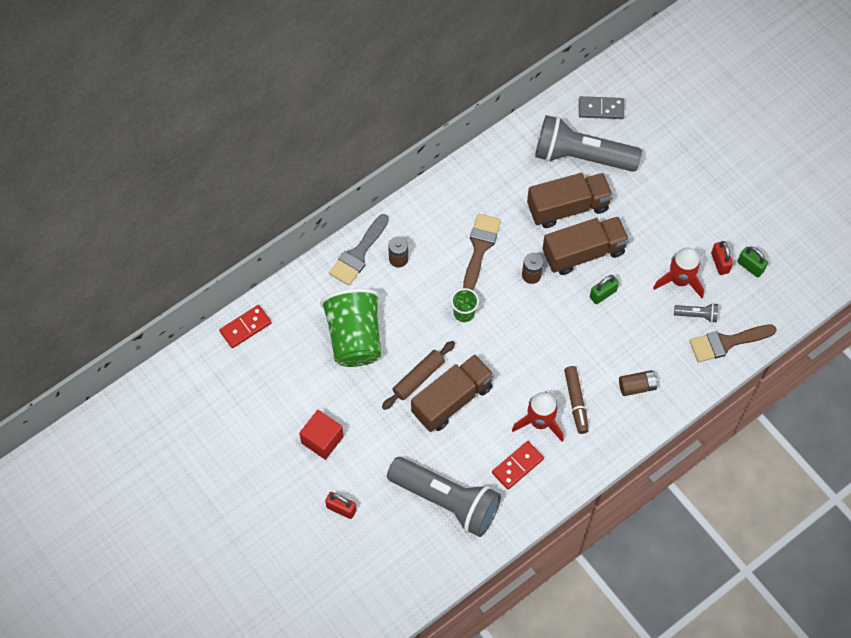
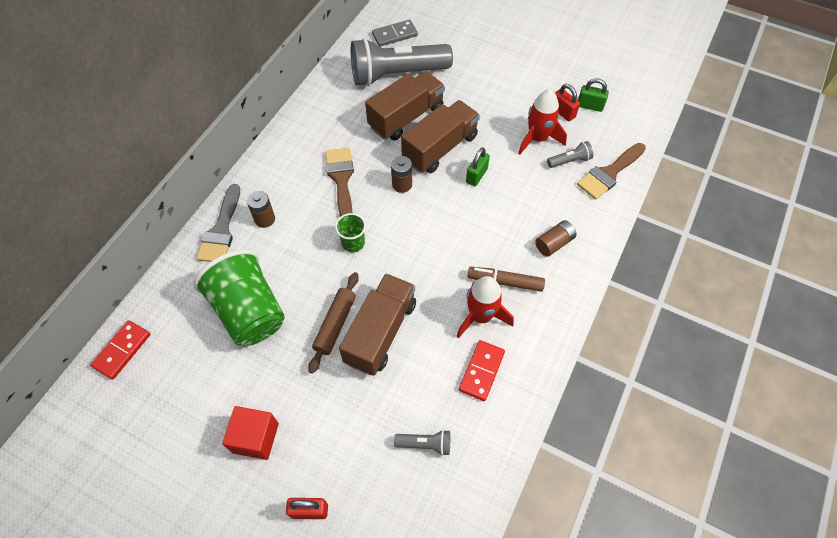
camera: 25 degrees left, 5 degrees down
(446, 500) = (425, 444): grey flashlight -> grey flashlight, size x0.41
(576, 402) = (505, 282): brown marker -> brown marker turned 135 degrees clockwise

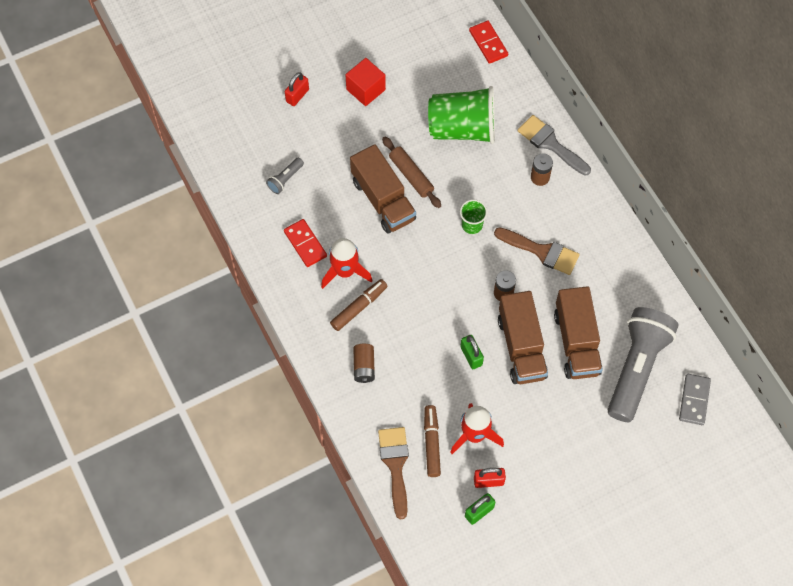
camera: 125 degrees right, 5 degrees up
(569, 161) = (432, 443): grey flashlight -> brown marker

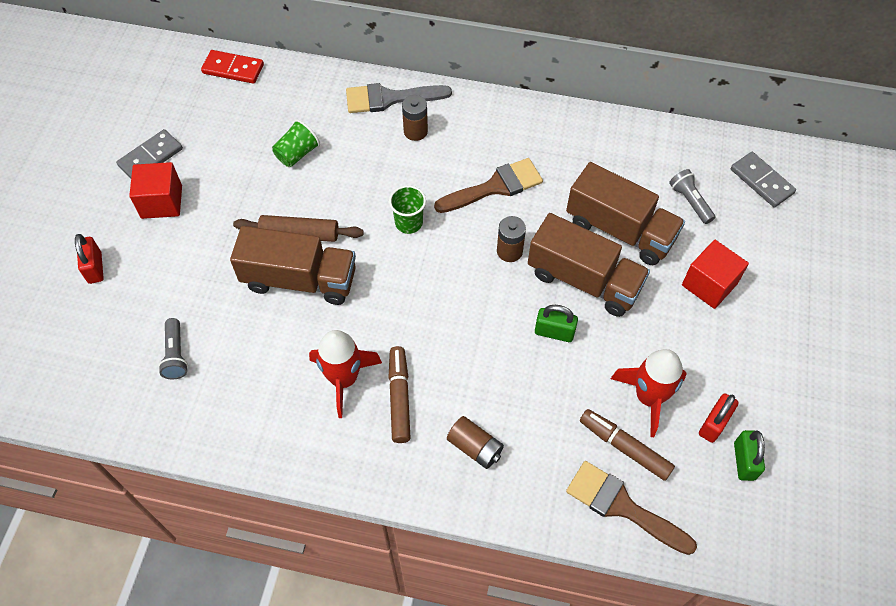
camera: 50 degrees left, 5 degrees down
(305, 244) = (272, 394): red domino -> none
(388, 58) = (151, 157): none -> grey domino
(462, 128) = (297, 154): green cup -> green cup, size x0.47
(583, 419) = (709, 284): none -> red cube
(636, 368) = (690, 201): grey flashlight -> grey flashlight, size x0.41

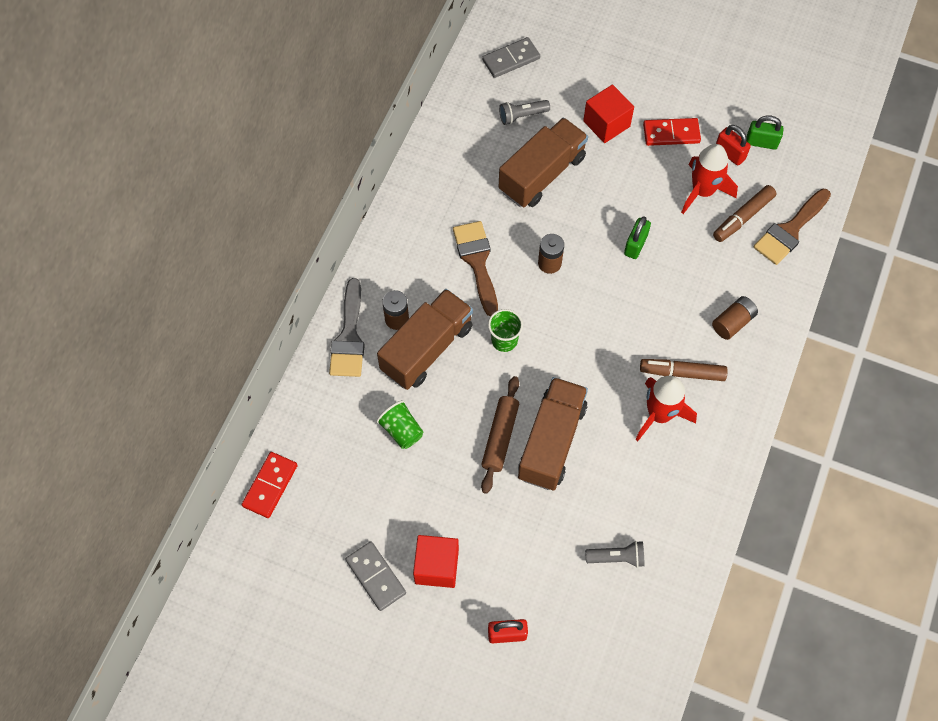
camera: 80 degrees left, 5 degrees up
(584, 280) = (588, 212): brown truck -> brown truck (427, 348)
(720, 354) = (671, 133): none -> red domino

